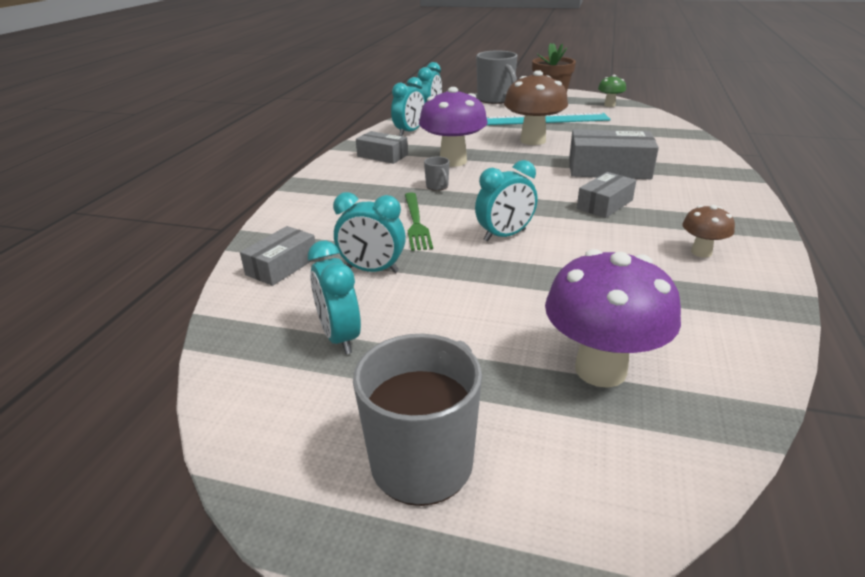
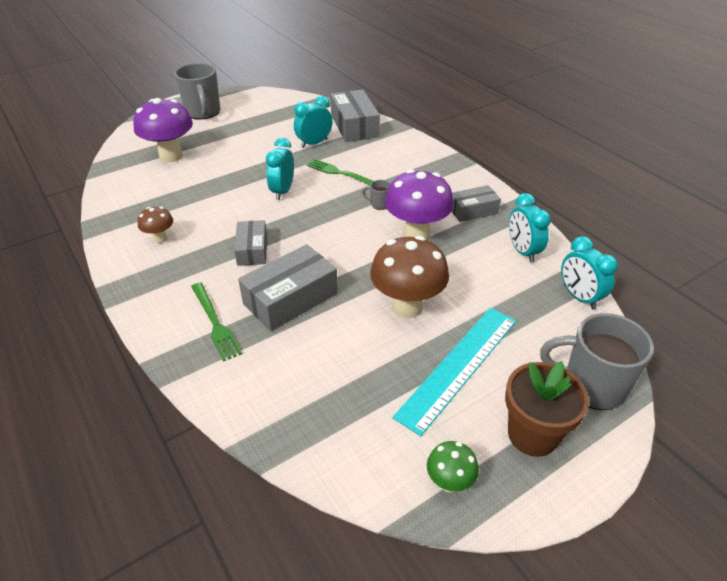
camera: 130 degrees right, 10 degrees up
(282, 266) = (354, 126): grey box -> grey box, size x1.62
(340, 337) = (279, 120): turquoise clock -> none
(686, 179) = (215, 323): none -> green fork

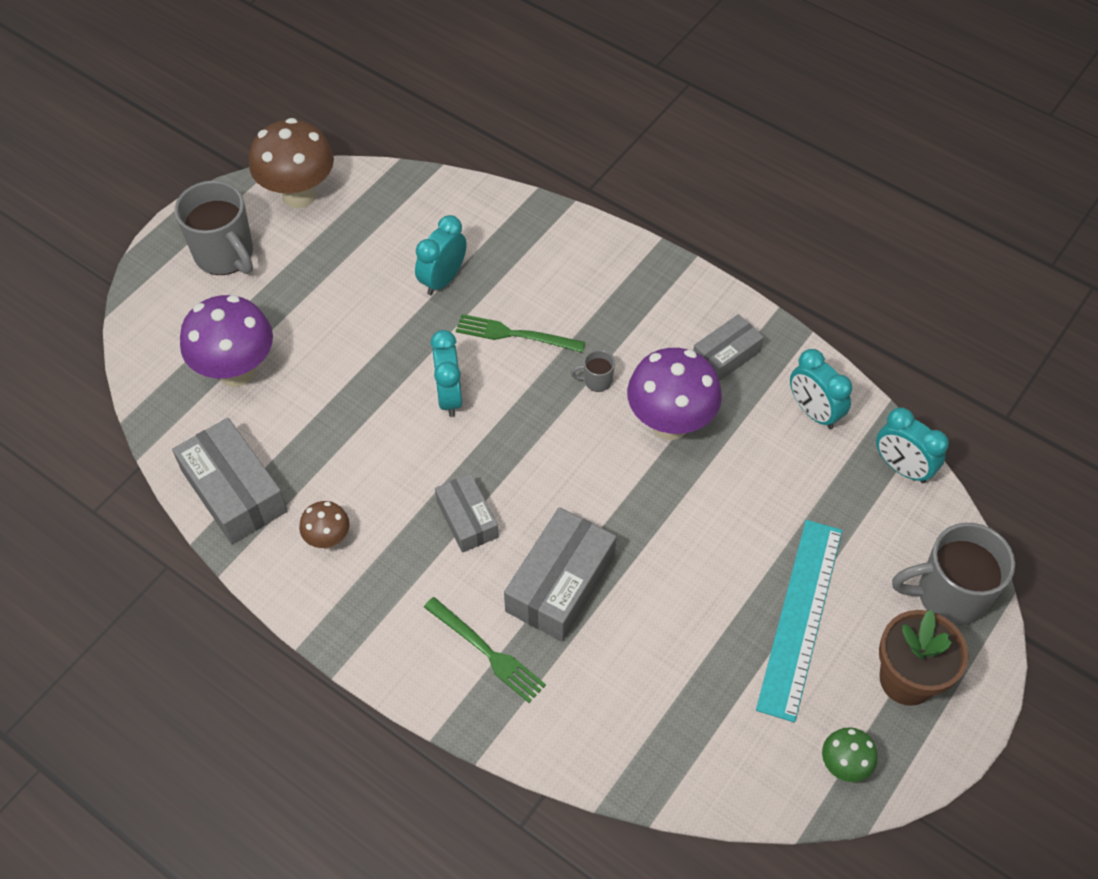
camera: 20 degrees left, 15 degrees up
(354, 126) = (484, 221): grey box -> grey box (234, 491)
(407, 307) = (707, 549): brown mushroom -> brown mushroom (299, 195)

